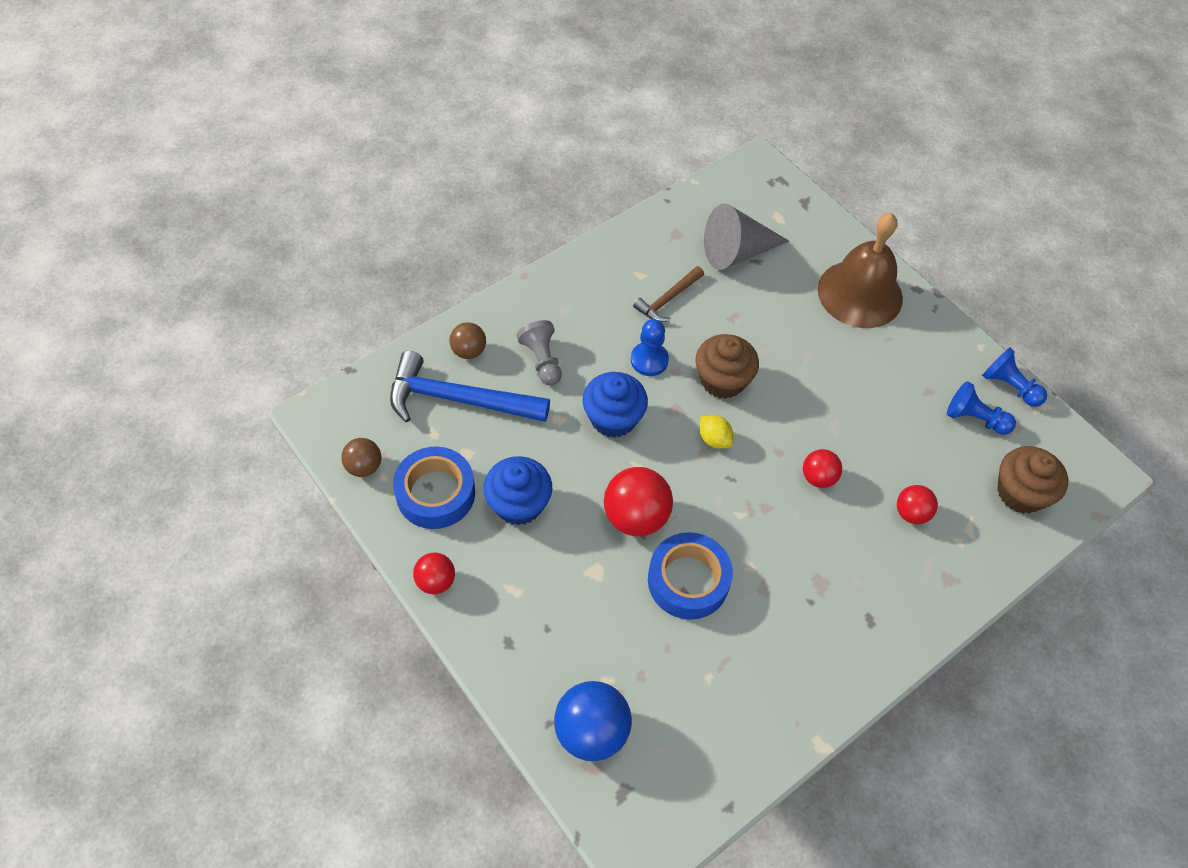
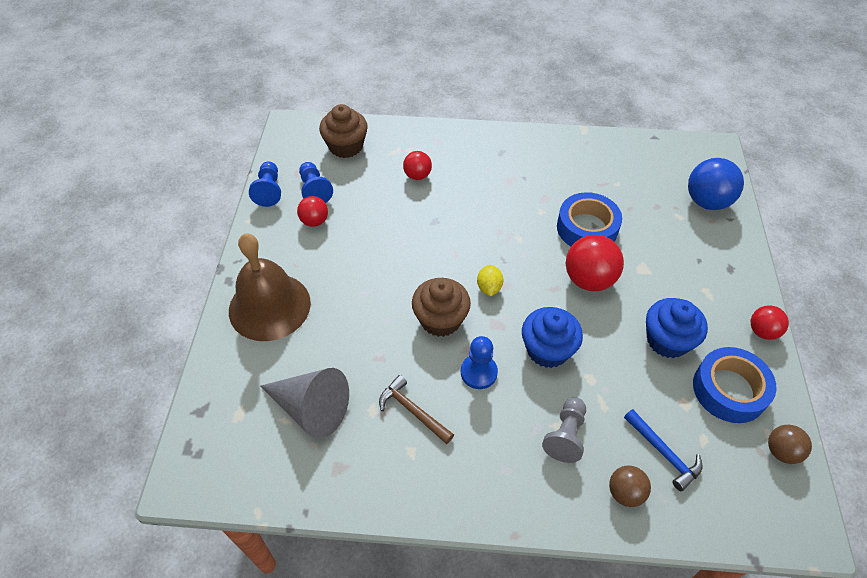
camera: 135 degrees left, 5 degrees down
(458, 399) = (663, 453): blue hammer -> blue hammer, size x0.55
(667, 299) = (413, 411): brown hammer -> brown hammer turned 135 degrees counterclockwise
(818, 477) = (448, 224): red ball -> red ball (314, 221)

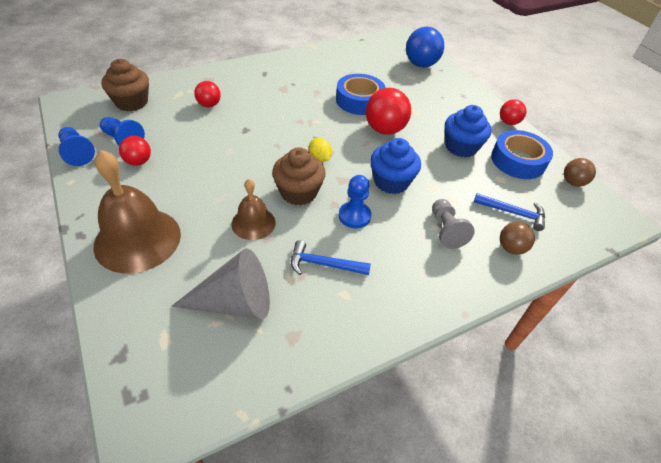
camera: 35 degrees left, 5 degrees down
(376, 335) = (253, 223): none -> brown bell
(413, 411) = (324, 264): brown hammer -> blue hammer

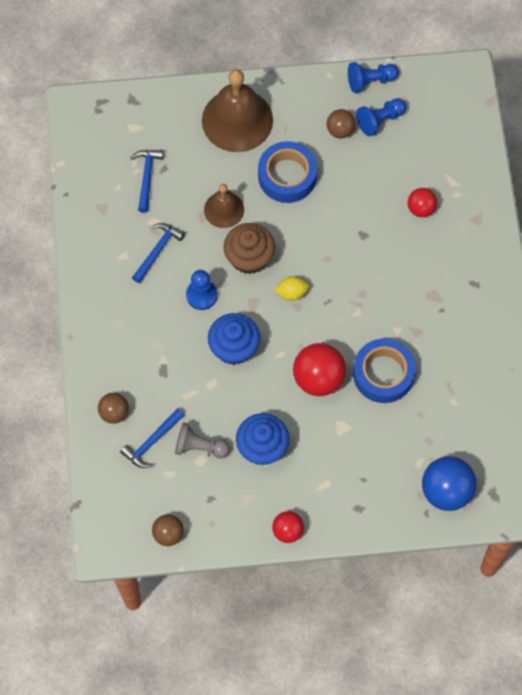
camera: 115 degrees right, 20 degrees up
(132, 102) = (447, 134): brown cupcake -> none
(138, 162) = (340, 130): red ball -> brown ball
(234, 302) = (147, 177): grey cone -> blue hammer
(446, 230) = (155, 367): grey pawn -> grey pawn (199, 447)
(518, 161) = (220, 497): blue tape -> blue tape (287, 176)

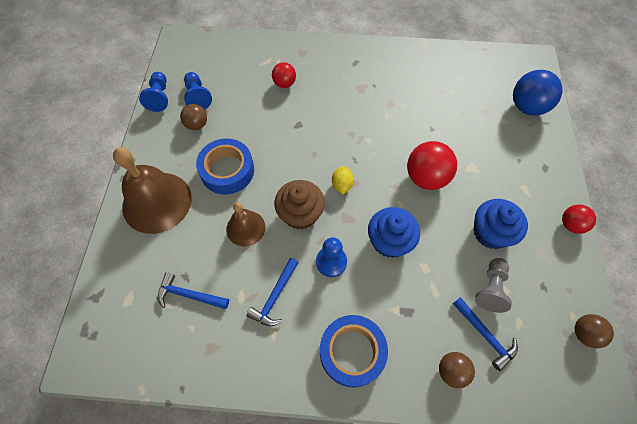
camera: 80 degrees left, 5 degrees down
(158, 251) = (274, 296): blue hammer -> blue hammer turned 105 degrees counterclockwise
(383, 374) = (425, 131): blue tape -> blue tape (352, 352)

